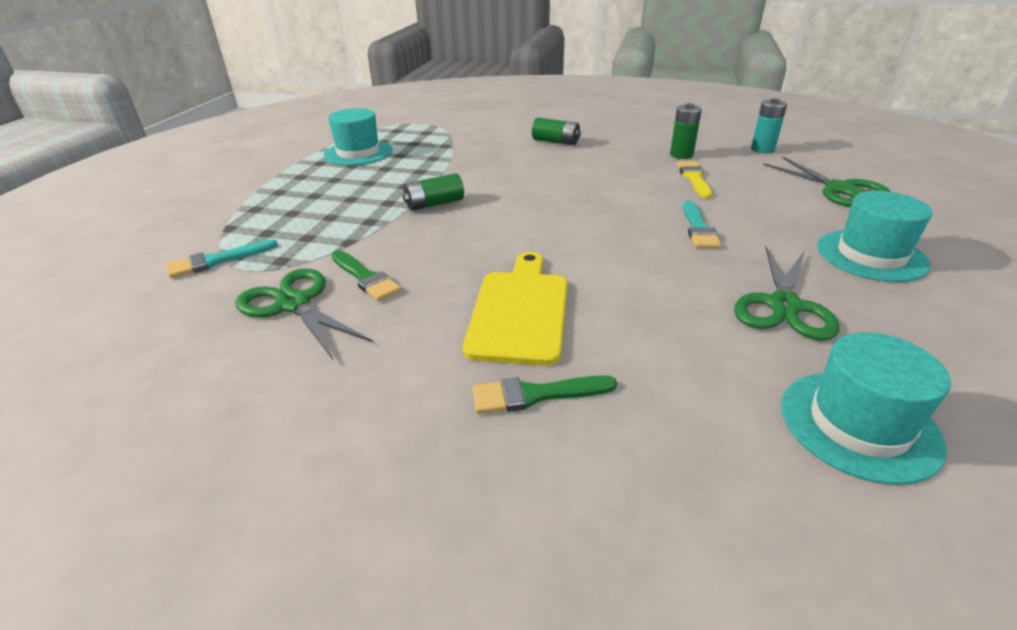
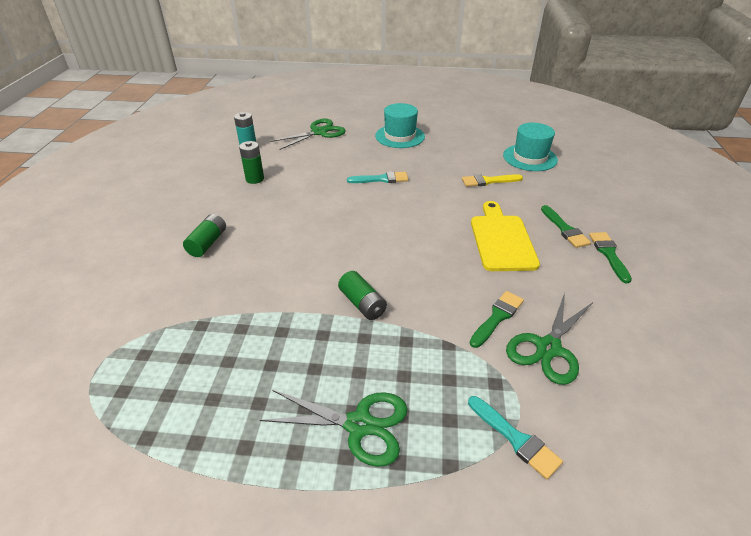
camera: 100 degrees left, 5 degrees up
(358, 153) = (211, 411): turquoise hat -> none
(440, 434) = (609, 254): none -> green brush
(519, 311) = (501, 240): yellow cutting board -> yellow cutting board turned 90 degrees clockwise
(694, 178) = (302, 176): yellow brush -> yellow brush (488, 181)
(784, 306) = (457, 162): green scissors -> green scissors (359, 425)

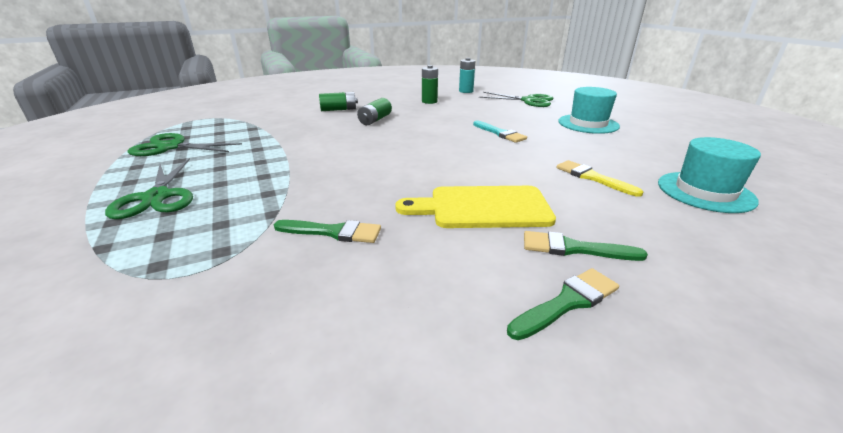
camera: 60 degrees right, 10 degrees down
(362, 304) = (308, 166): green battery -> green battery (375, 120)
(501, 240) = (483, 208): yellow cutting board -> yellow cutting board turned 150 degrees counterclockwise
(516, 439) = (134, 281): turquoise brush -> none
(548, 348) = (296, 278): green scissors -> green scissors (171, 147)
(565, 229) = (574, 248): green brush -> green brush turned 60 degrees clockwise

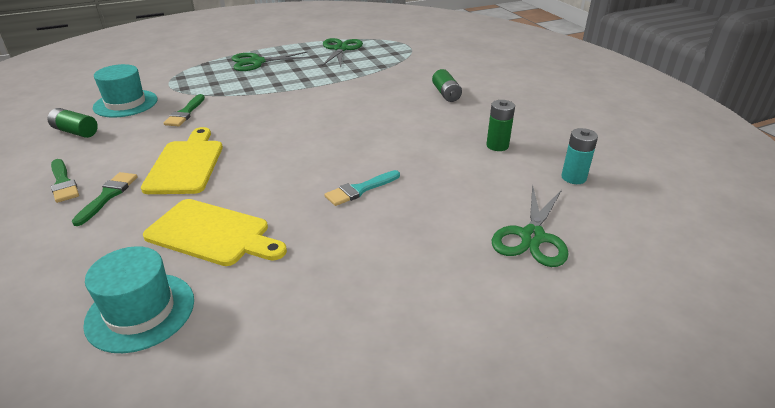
camera: 90 degrees right, 5 degrees up
(375, 120) = (410, 114): green battery -> green battery (76, 132)
(588, 124) = (401, 278): turquoise hat -> turquoise hat (125, 103)
(592, 177) = (212, 233): yellow brush -> yellow cutting board

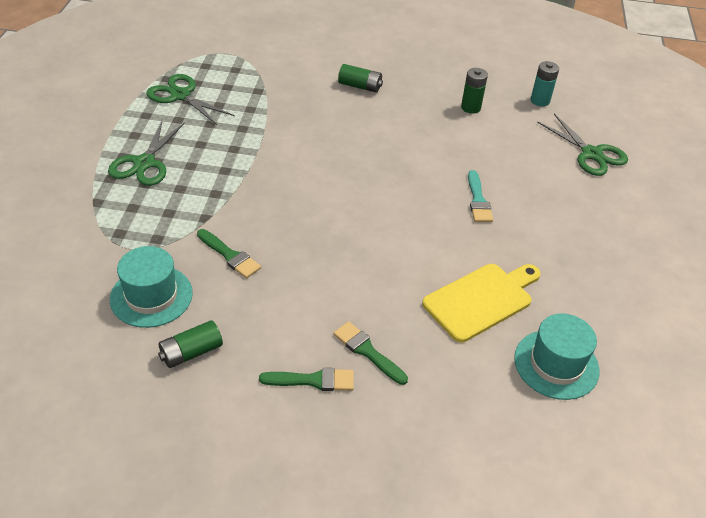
camera: 60 degrees left, 10 degrees up
(186, 164) = (349, 285): yellow cutting board -> none

